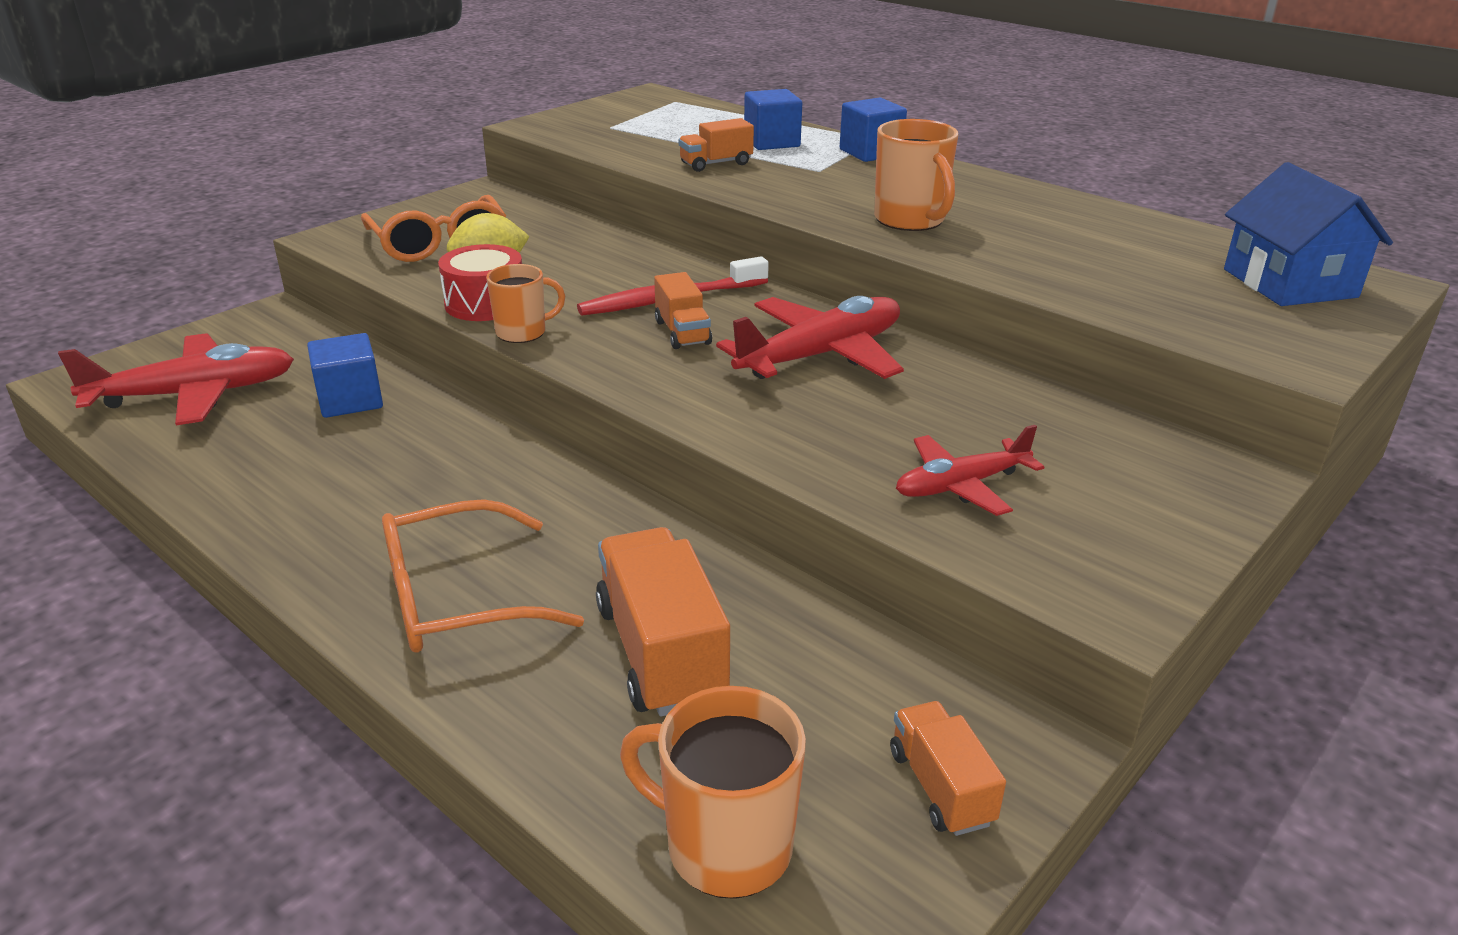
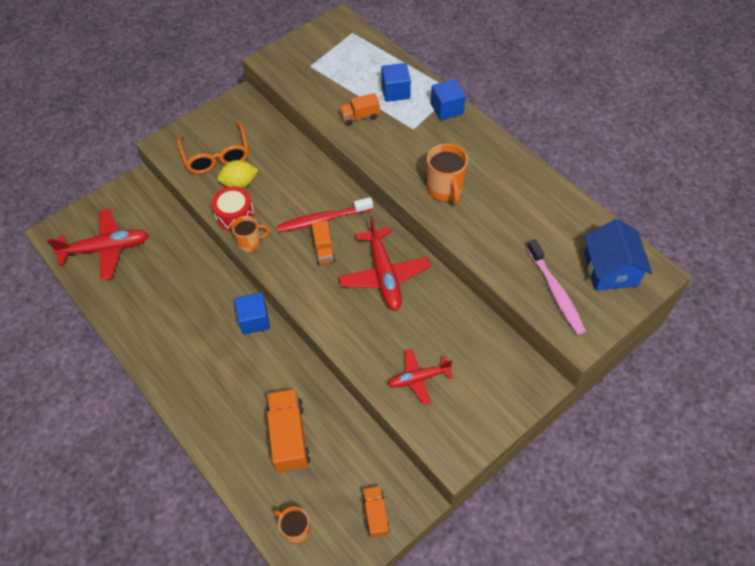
camera: 10 degrees right, 25 degrees up
(350, 400) = (174, 260): blue cube -> blue cube (254, 320)
(457, 598) = (215, 398): orange glasses -> none
(725, 846) = (296, 530): orange mug -> orange mug, size x0.65
(821, 355) = (384, 275): red plane -> red plane turned 105 degrees clockwise
(1203, 311) = (555, 291): none -> pink toothbrush

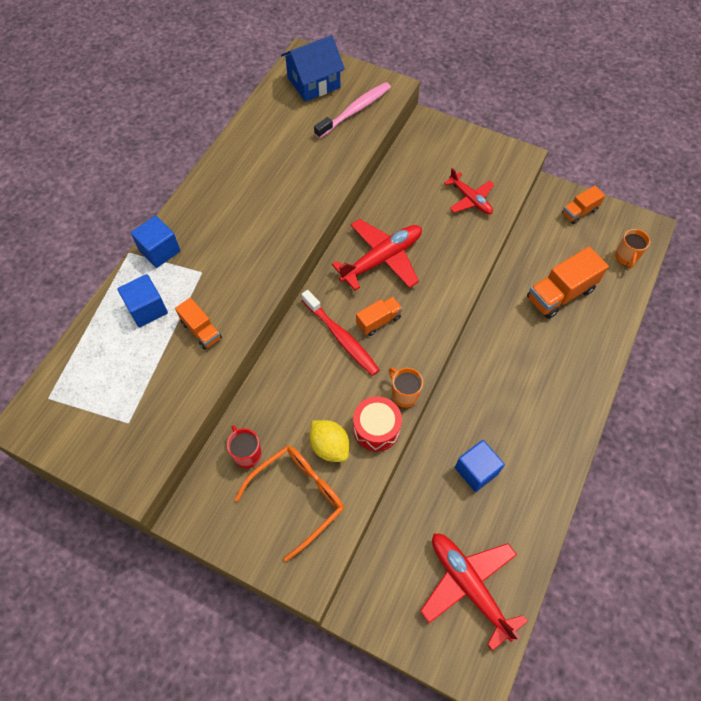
camera: 115 degrees left, 5 degrees up
(254, 320) = (470, 374): blue cube -> blue cube (476, 470)
(264, 137) = (247, 454): none -> red mug
(445, 190) = (276, 217): orange mug -> none

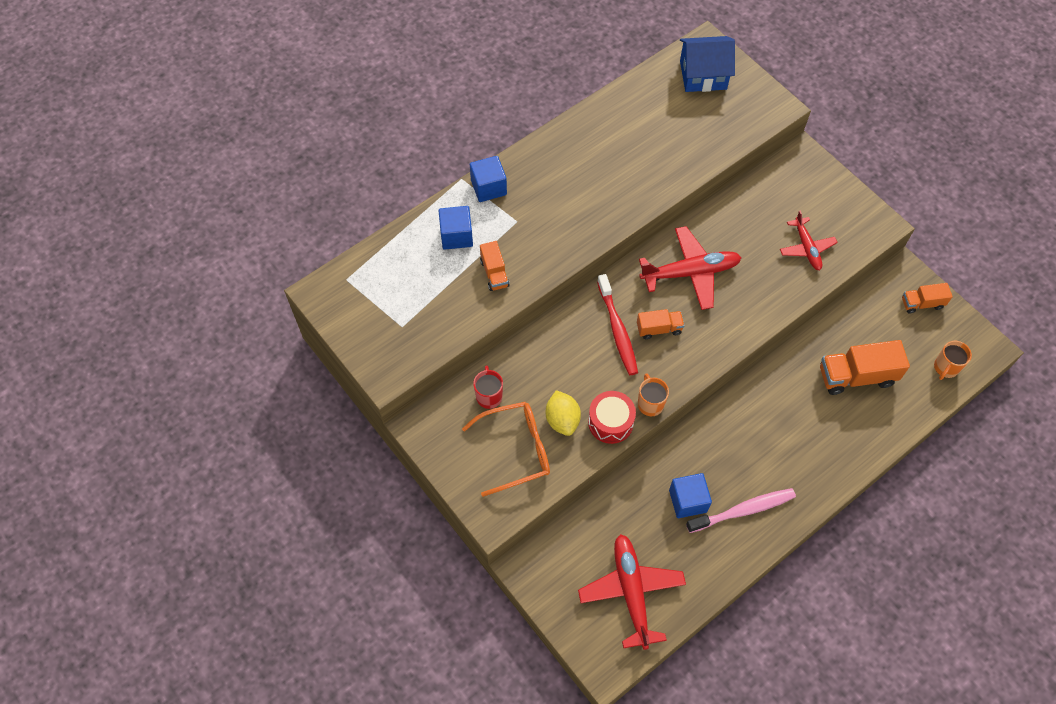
camera: 25 degrees right, 0 degrees up
(354, 111) = (729, 118): pink toothbrush -> pink toothbrush (742, 510)

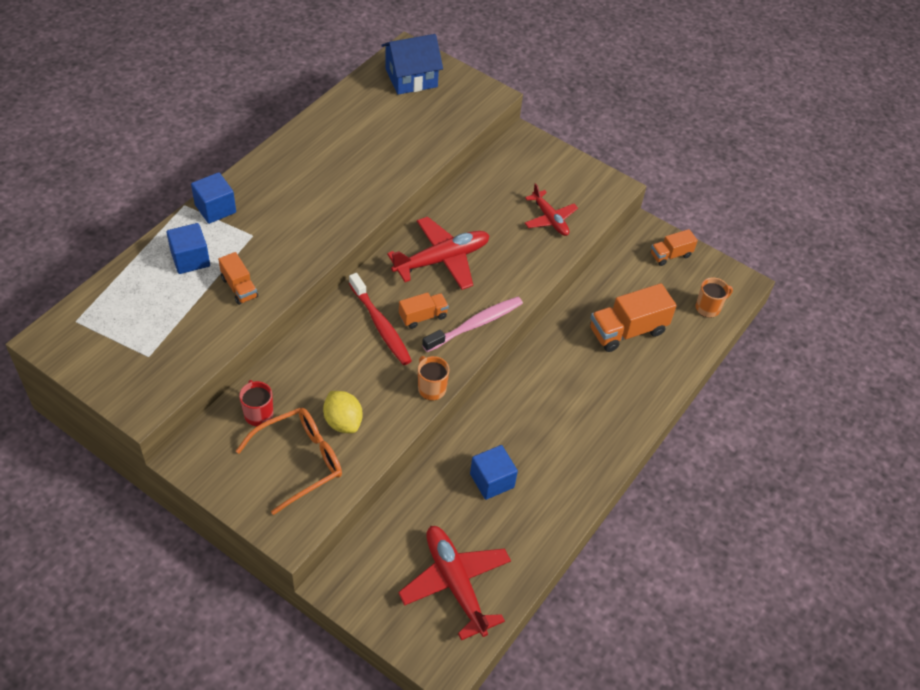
camera: 20 degrees left, 10 degrees down
(610, 422) = (394, 414): red drum -> none
(742, 510) = (550, 478): pink toothbrush -> pink toothbrush (475, 325)
(945, 368) = (708, 308): orange mug -> orange mug turned 135 degrees counterclockwise

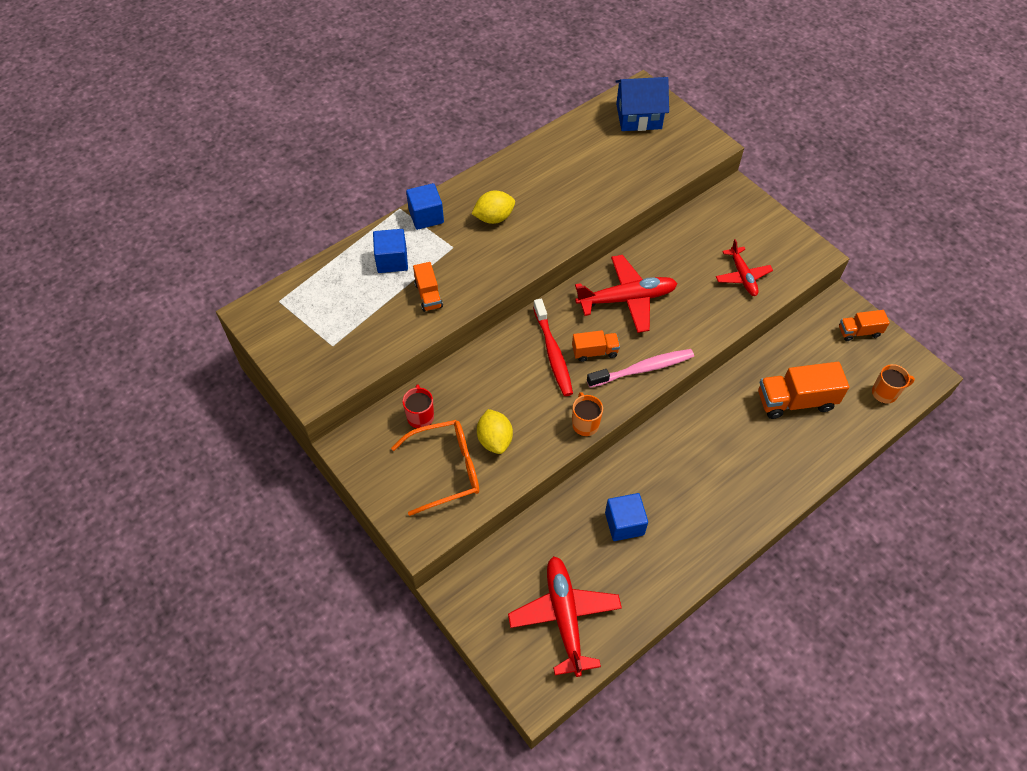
camera: 20 degrees right, 5 degrees up
(288, 199) = (494, 218): none -> yellow lemon

